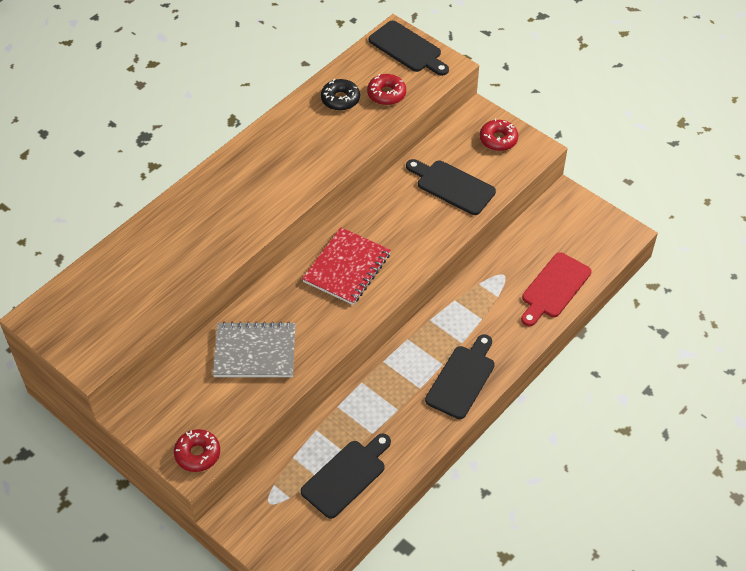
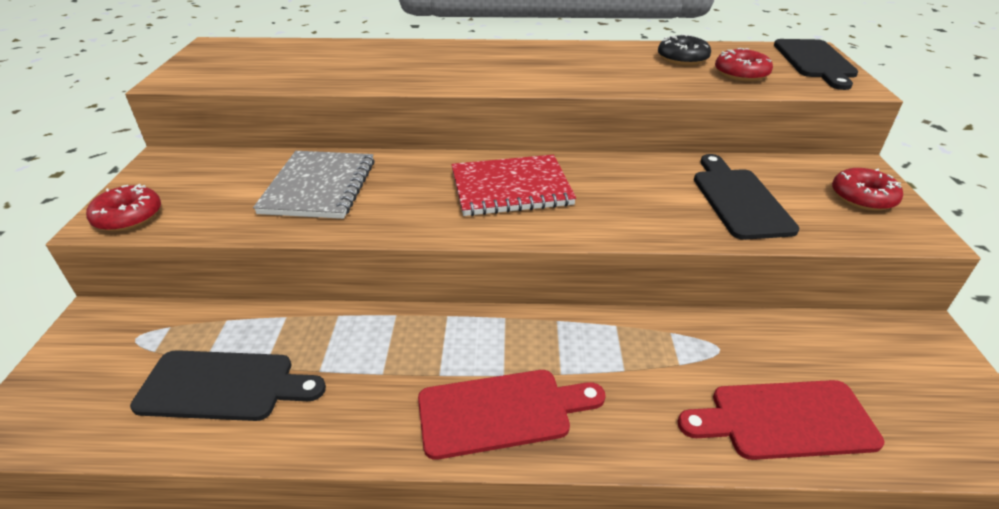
camera: 50 degrees right, 15 degrees down
(255, 352) = (319, 187): grey notebook -> grey notebook turned 45 degrees clockwise
(462, 379) = (501, 412): black cutting board -> red cutting board

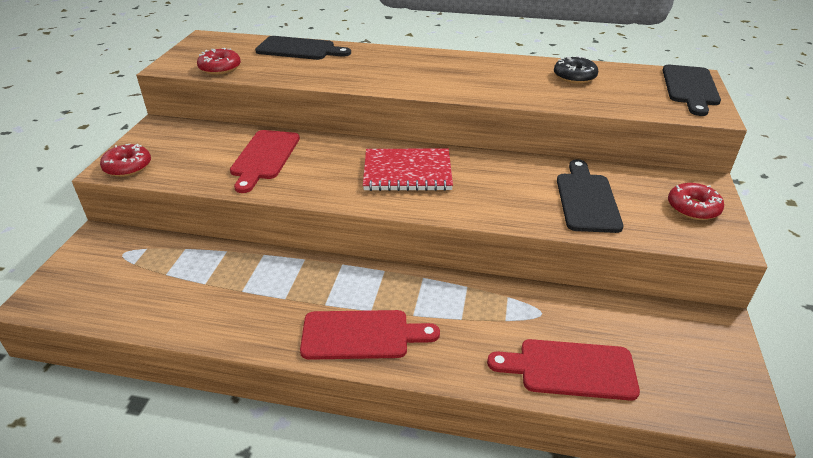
camera: 10 degrees right, 0 degrees up
(223, 386) = (176, 292): black cutting board -> black cutting board (299, 49)
(319, 187) = (264, 157): grey notebook -> red cutting board
(741, 74) = (617, 94): red donut -> red donut (220, 68)

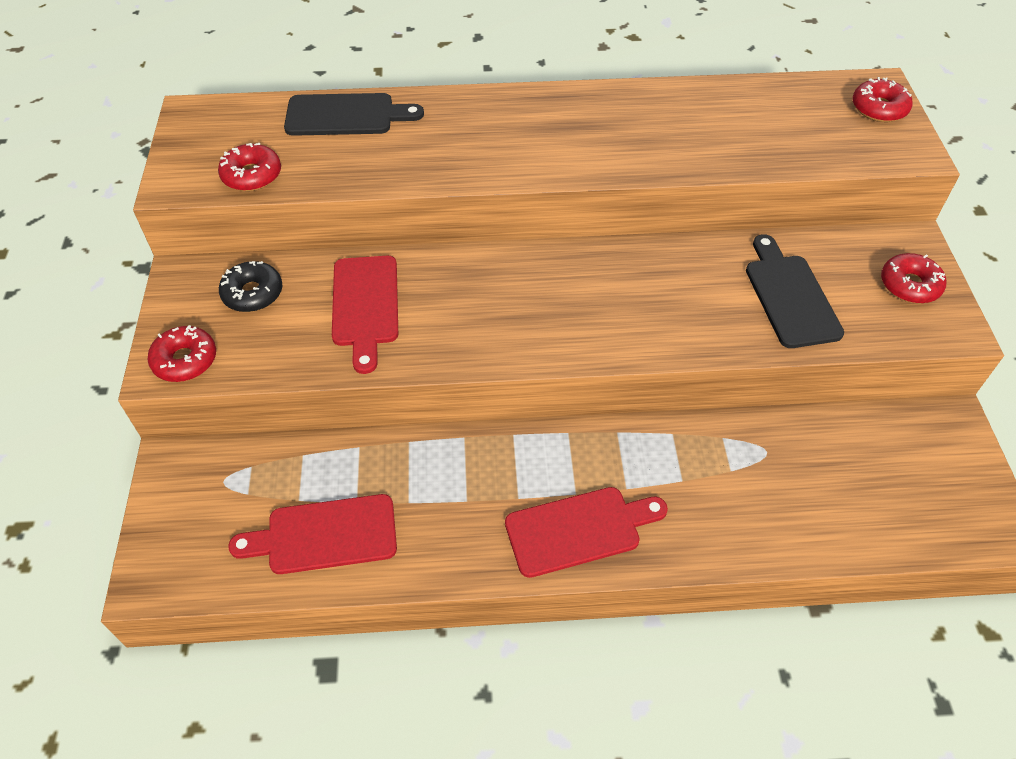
camera: 15 degrees left, 15 degrees up
(407, 172) = (562, 295): red notebook -> none
(570, 369) = (819, 518): red cutting board -> red cutting board (324, 535)
(574, 77) = (735, 111): black donut -> black donut (253, 293)
(690, 88) = (879, 108): black cutting board -> red donut

